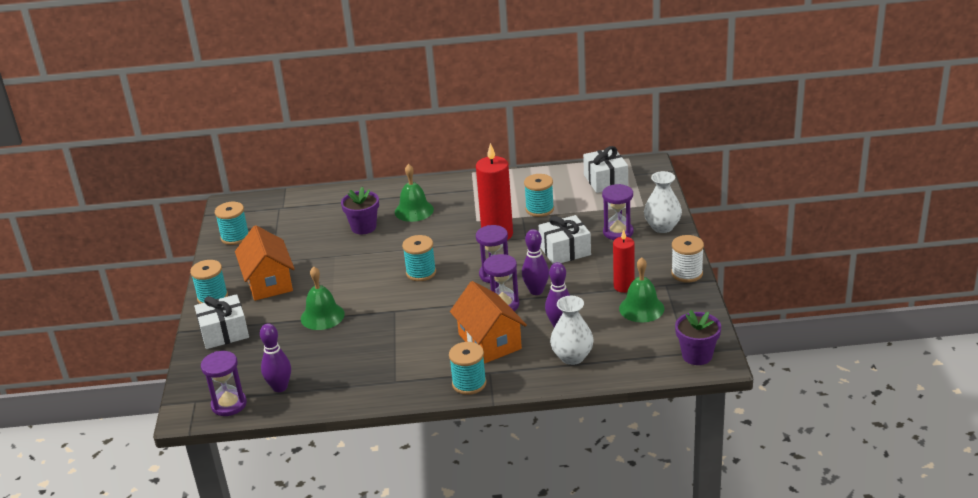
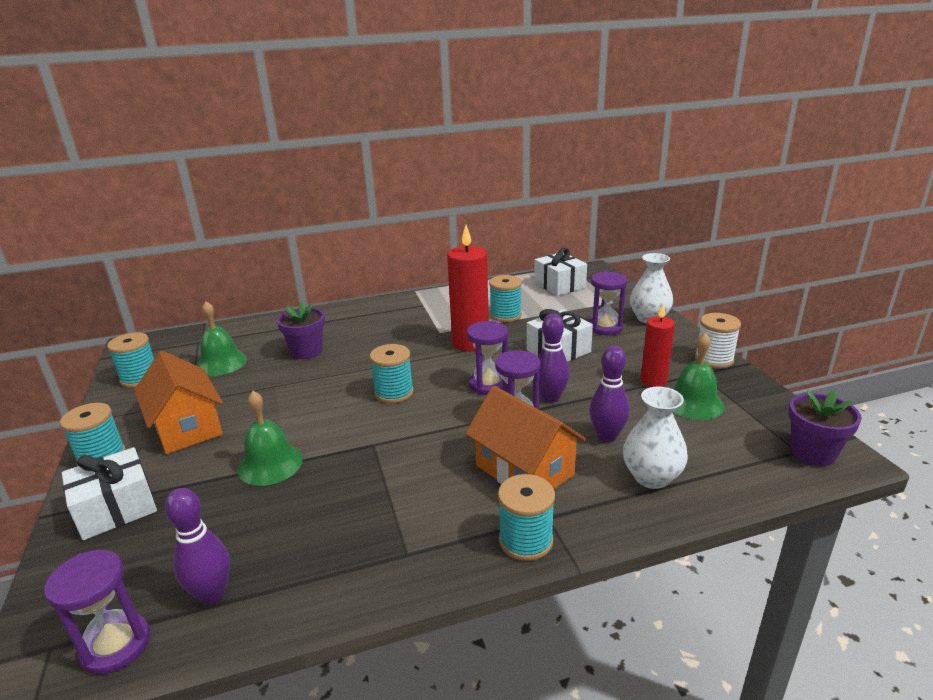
camera: 15 degrees left, 5 degrees down
(414, 210) = (363, 329): green bell -> green bell (221, 363)

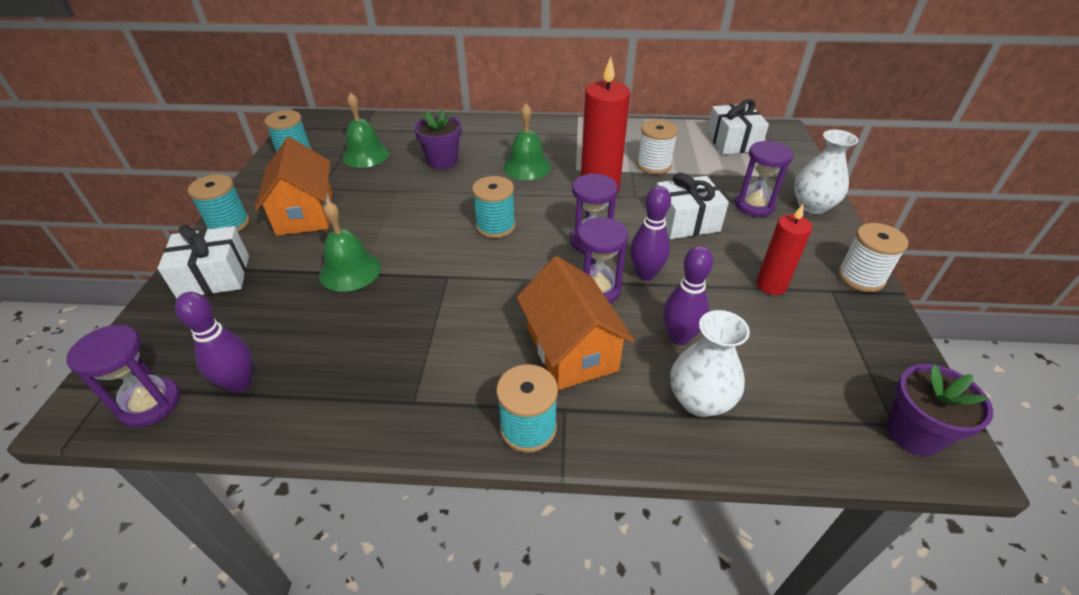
camera: 20 degrees right, 15 degrees up
(505, 315) = (653, 165): turquoise spool -> white spool
(693, 403) = (802, 325): green bell -> green bell (527, 167)

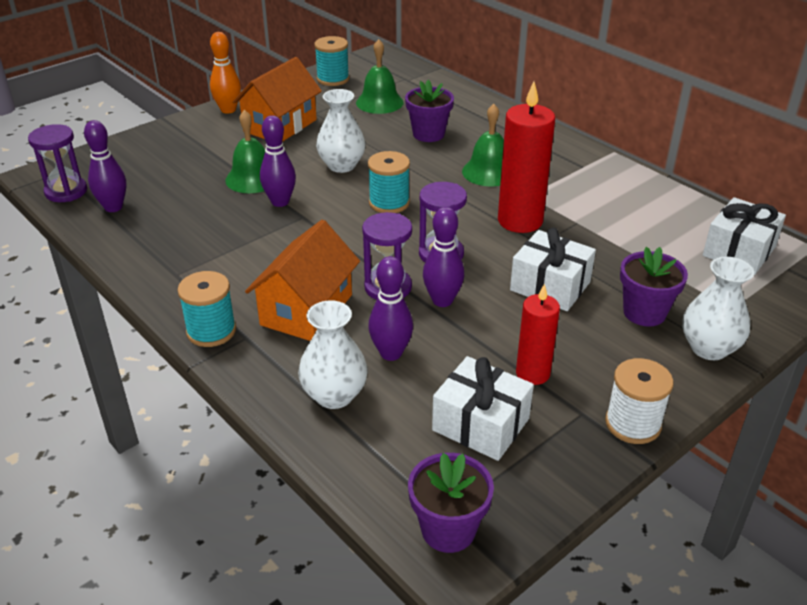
camera: 45 degrees right, 5 degrees down
(214, 276) = (179, 139): white gift -> white gift (481, 424)
(229, 224) = (228, 110): turquoise spool -> orange bowling pin
(407, 276) = (280, 202): none -> purple bowling pin
(412, 218) = (341, 165): none -> white vase
(653, 165) = (608, 228): white spool -> none
(754, 205) = (644, 312): purple hourglass -> purple flower pot

